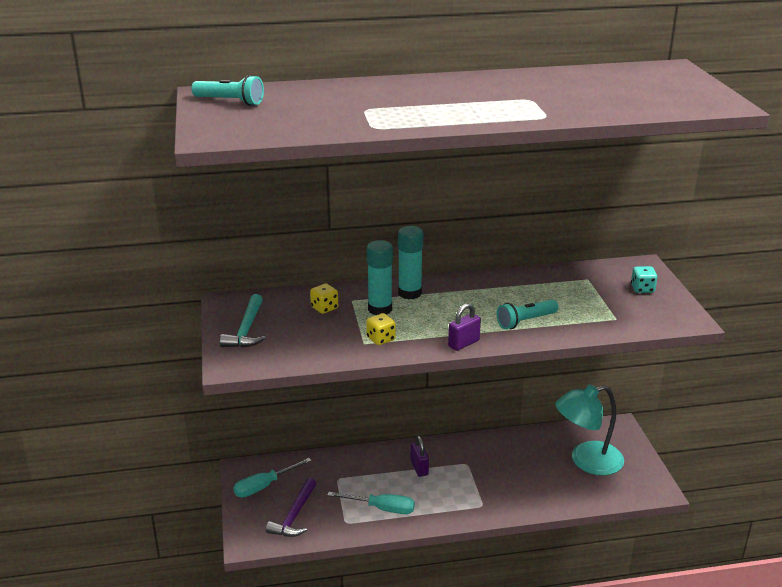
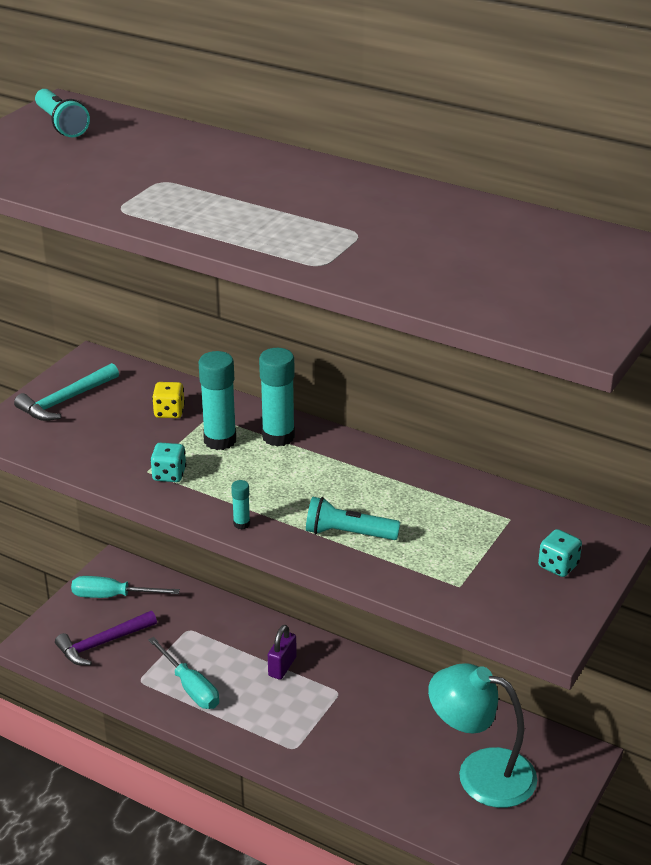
camera: 40 degrees right, 5 degrees up
(380, 339) = (169, 475): yellow dice -> turquoise dice
(463, 343) = (241, 524): purple padlock -> turquoise glue stick

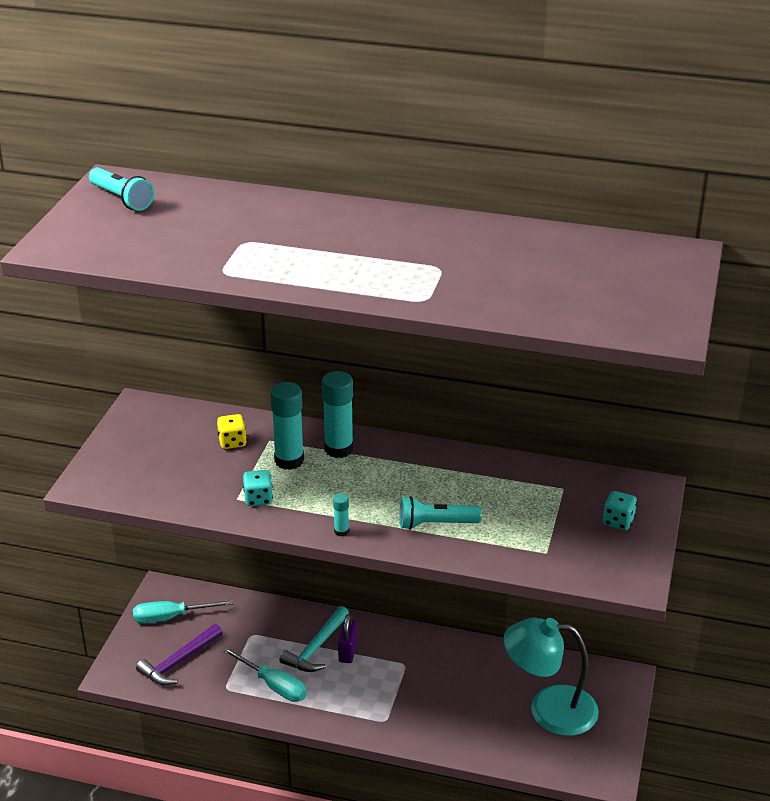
camera: 15 degrees left, 0 degrees up
(66, 400) = (133, 446): turquoise hammer -> turquoise hammer (316, 647)

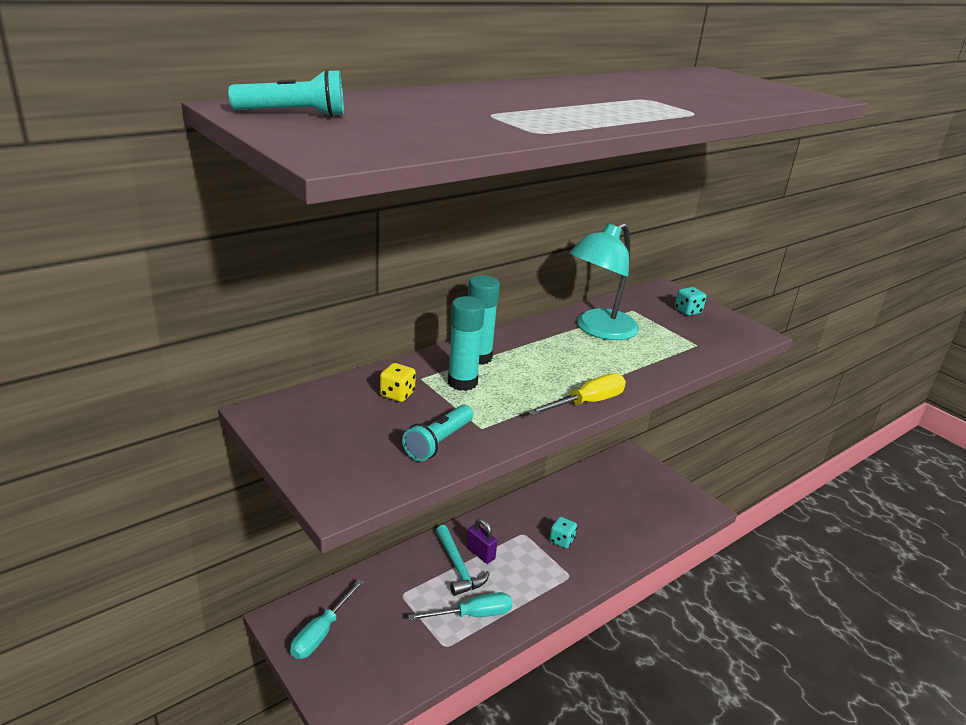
camera: 55 degrees left, 5 degrees down
(179, 661) = (381, 659): purple hammer -> none
(258, 499) = (496, 418): turquoise dice -> turquoise dice (561, 540)
(341, 531) = (587, 403): turquoise glue stick -> yellow screwdriver
(436, 524) = (622, 364): turquoise flashlight -> turquoise flashlight (438, 442)
(549, 709) = (628, 497): turquoise lamp -> turquoise lamp (599, 330)

